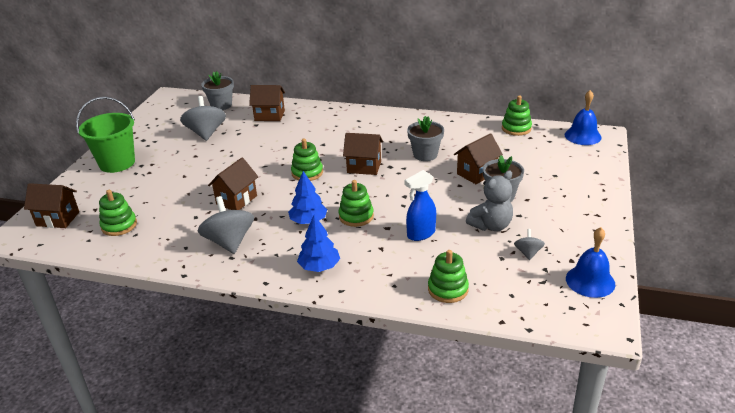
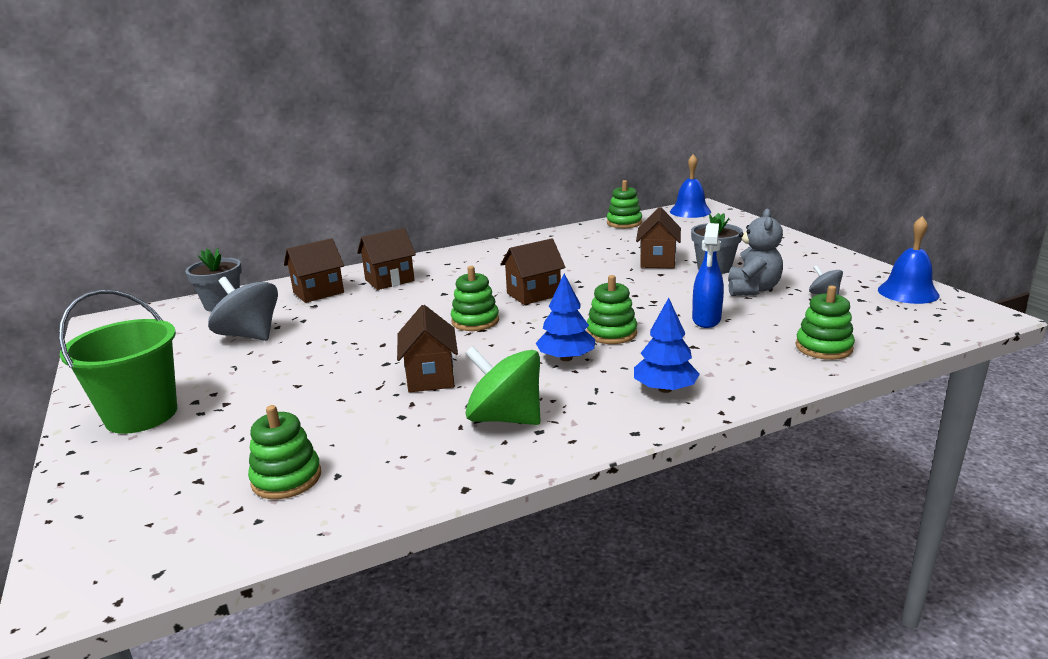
camera: 40 degrees left, 10 degrees down
(58, 219) = (138, 524): brown house -> brown house (389, 280)
(229, 242) = (505, 418): grey spinning top -> green spinning top
(425, 155) = (578, 265): grey flower pot -> none

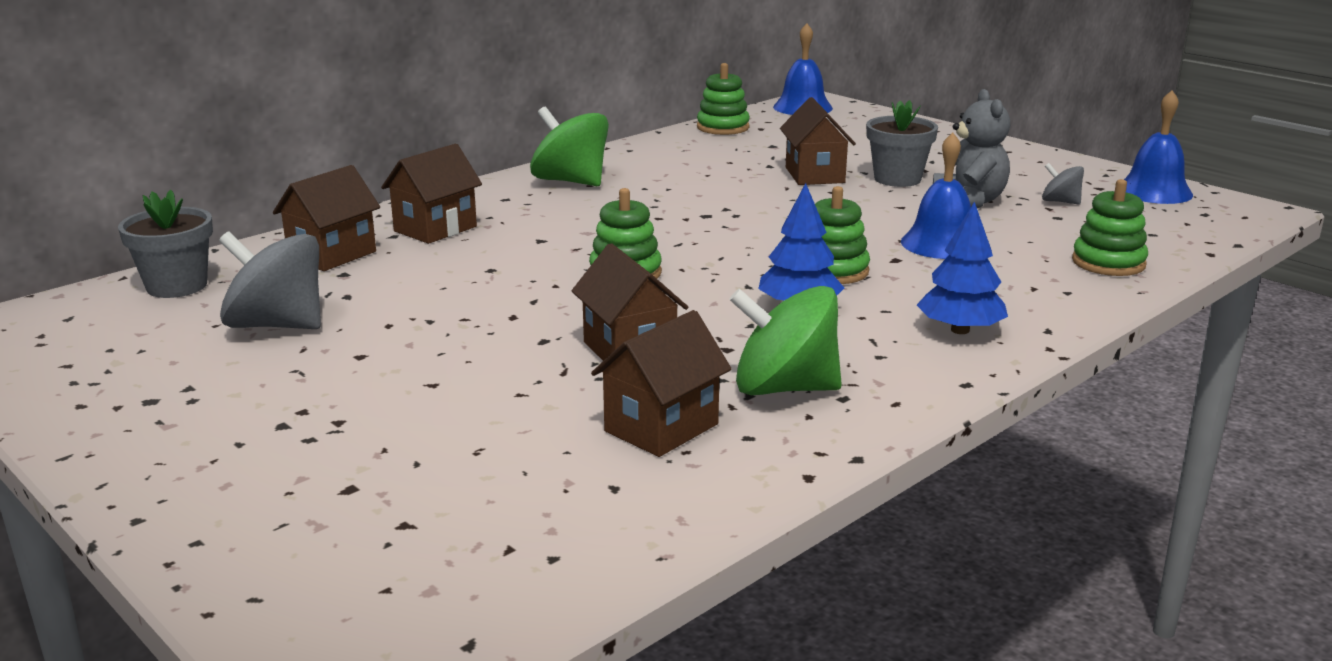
camera: 20 degrees left, 0 degrees up
(141, 415) = (208, 454): green bucket -> none
(286, 478) = (542, 502): green stacking toy -> none
(496, 254) = (571, 181): none -> green spinning top
(533, 294) = (678, 231): brown house -> brown house (661, 428)
(706, 320) = (941, 243): blue spray bottle -> blue bell

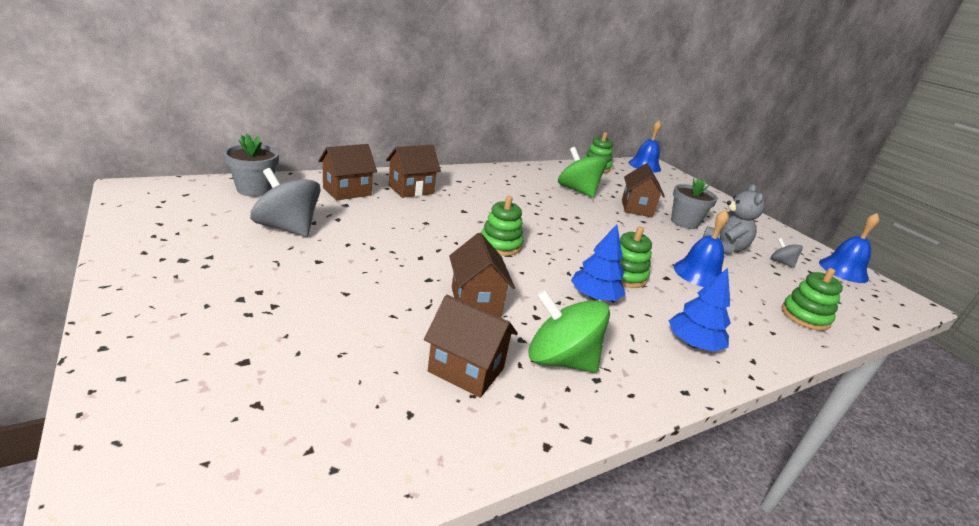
camera: 10 degrees right, 5 degrees up
(571, 181) = (499, 179): green spinning top -> green spinning top (577, 190)
(661, 428) = (466, 370): brown house -> brown house turned 60 degrees clockwise

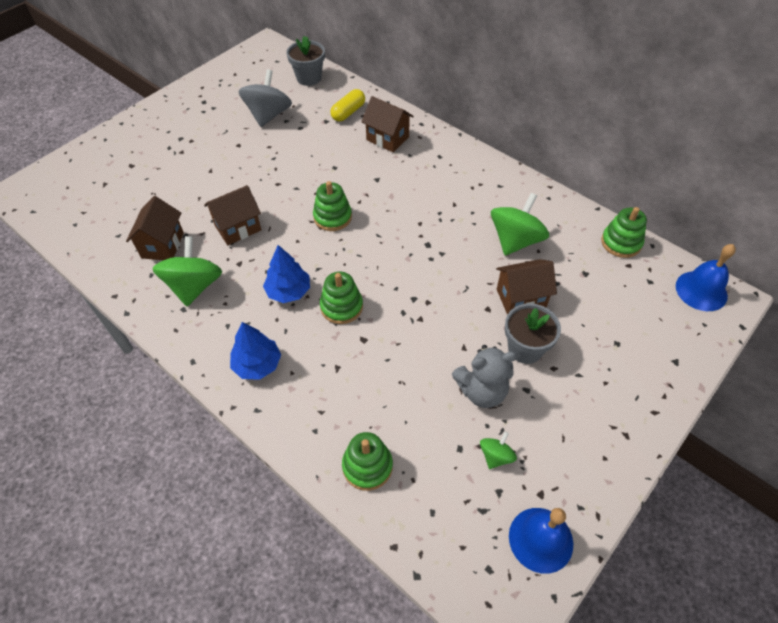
camera: 75 degrees right, 25 degrees up
(347, 191) = (348, 112): brown house -> yellow capsule
(698, 274) = (393, 366): blue bell -> none
(781, 262) = (496, 456): grey spinning top -> green spinning top

